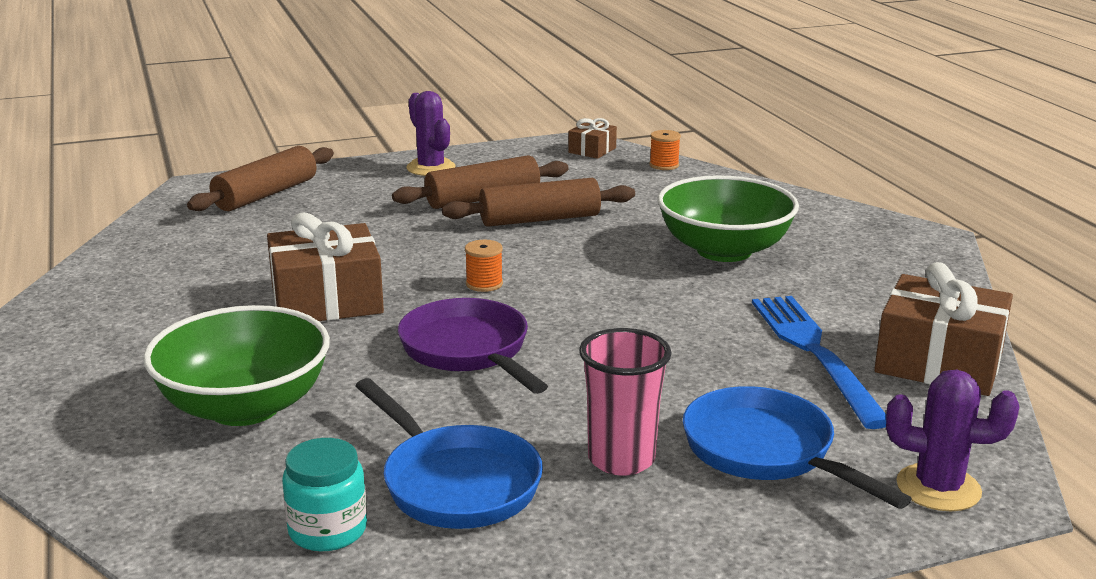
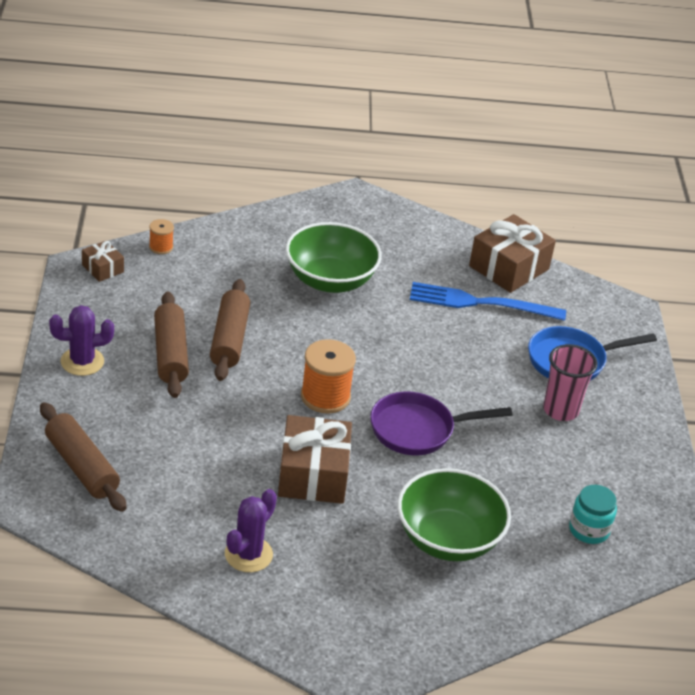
camera: 75 degrees left, 15 degrees up
(455, 483) = (561, 474): blue pan -> none
(484, 284) = (325, 396): orange spool -> orange spool, size x1.90
(938, 488) = (620, 323): purple cactus -> purple cactus (248, 554)

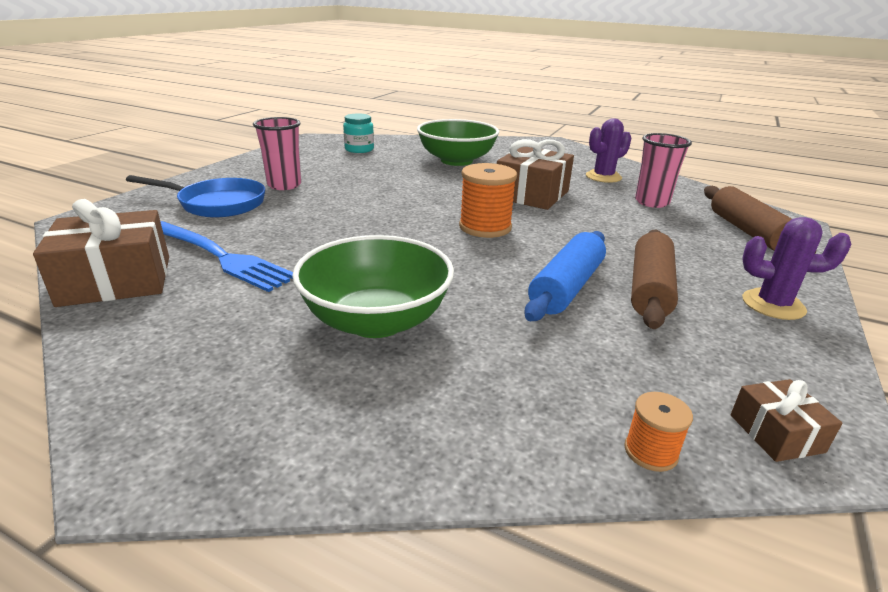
camera: 150 degrees left, 10 degrees down
(180, 500) = (652, 202): none -> pink cup
(229, 339) = (566, 287): brown rolling pin -> blue rolling pin
(418, 430) = (419, 197): purple pan -> none

